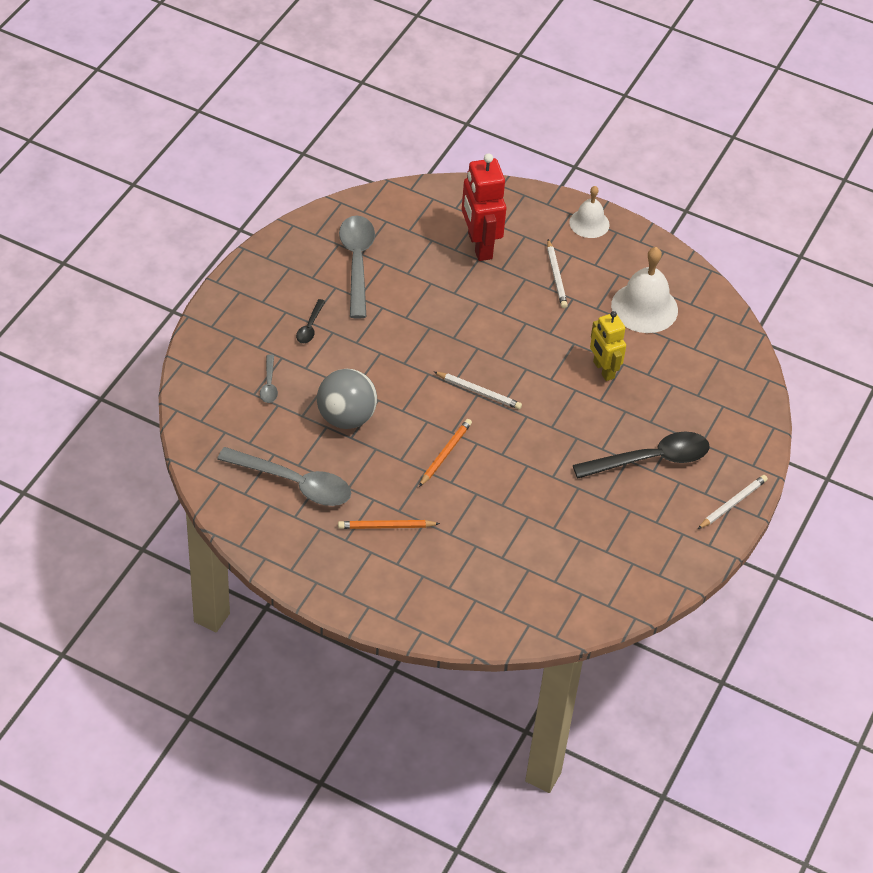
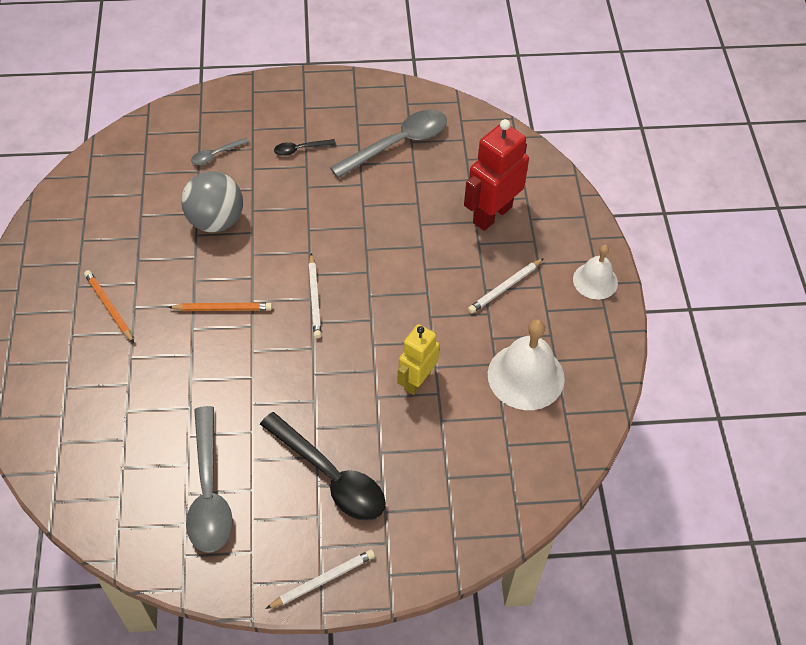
camera: 60 degrees right, 5 degrees up
(294, 483) = (118, 222): grey spoon -> grey spoon (209, 491)
(733, 503) = (323, 580): white pencil -> white pencil turned 45 degrees counterclockwise

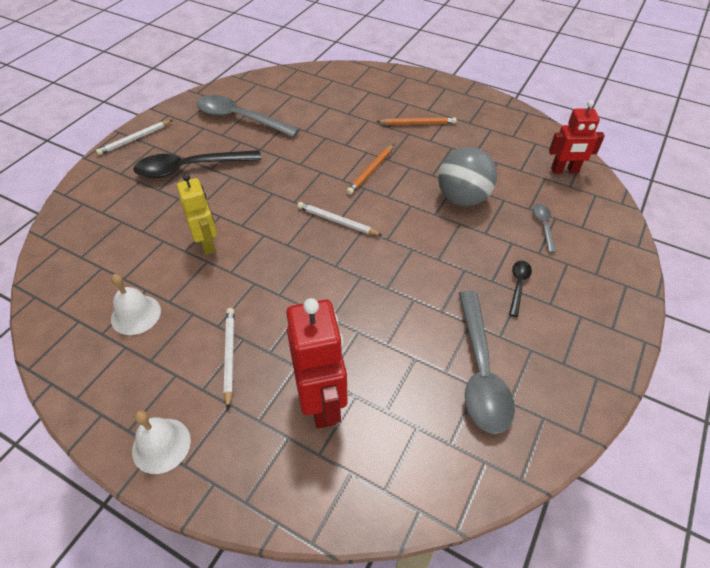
camera: 125 degrees right, 5 degrees down
(122, 162) = (564, 171): none -> red robot
(323, 580) = (135, 139): white pencil -> white pencil turned 45 degrees clockwise
(526, 376) = (136, 314): white bell -> white bell, size x0.62

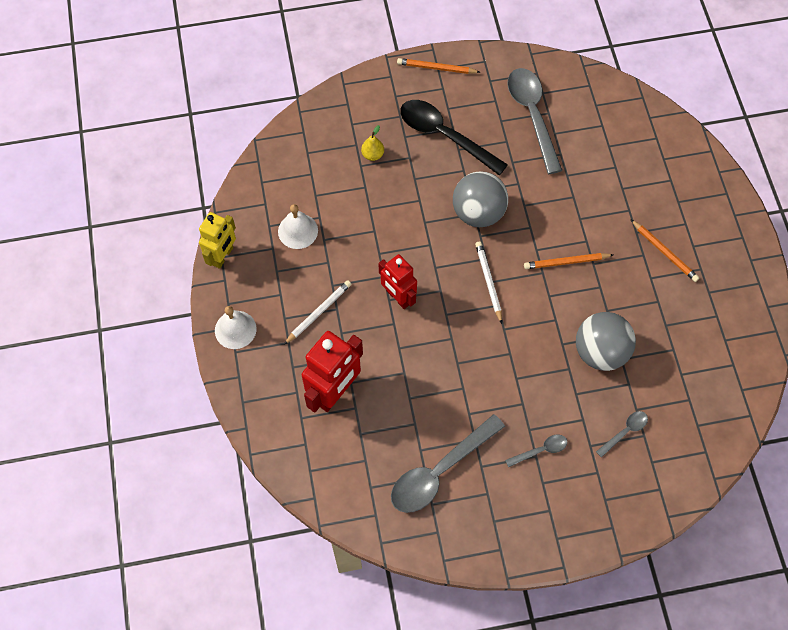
camera: 50 degrees right, 15 degrees up
(135, 139) = (436, 68): white pencil -> orange pencil
(144, 217) = (372, 155): none -> yellow pear
(207, 243) = (388, 216): yellow robot -> yellow robot (223, 256)
(274, 190) = (478, 213): none -> grey ball
(518, 285) = (540, 450): black spoon -> grey spoon
(564, 171) = (715, 410): red robot -> red robot (398, 297)

